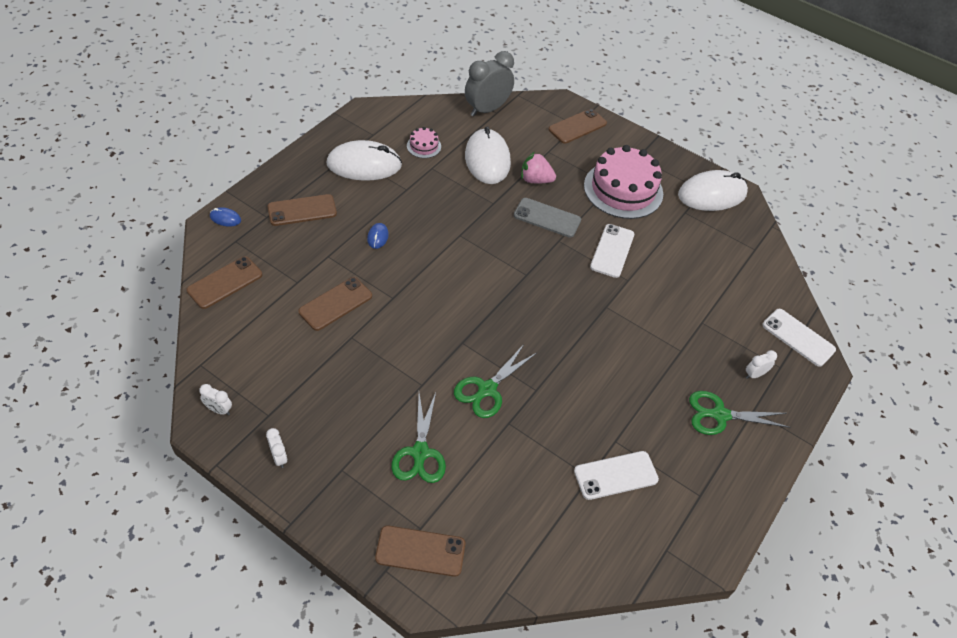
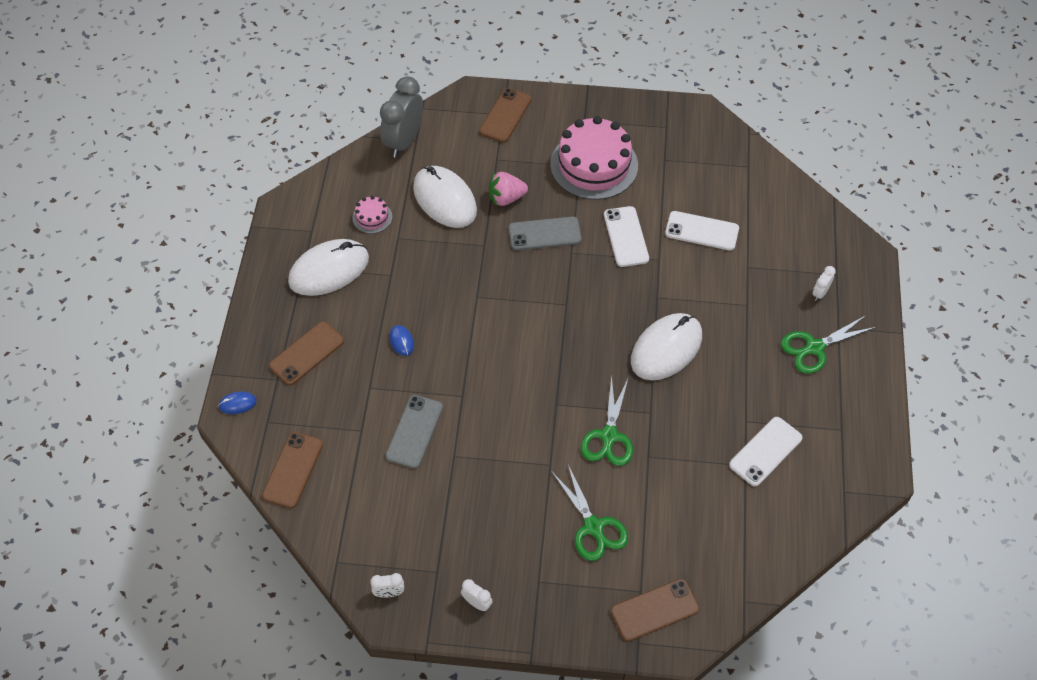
camera: 25 degrees left, 5 degrees up
(335, 304) = (414, 431): brown phone -> grey phone
(712, 194) = (676, 127): white mouse -> white mouse (666, 349)
(798, 337) = (834, 237): white phone -> white phone (702, 231)

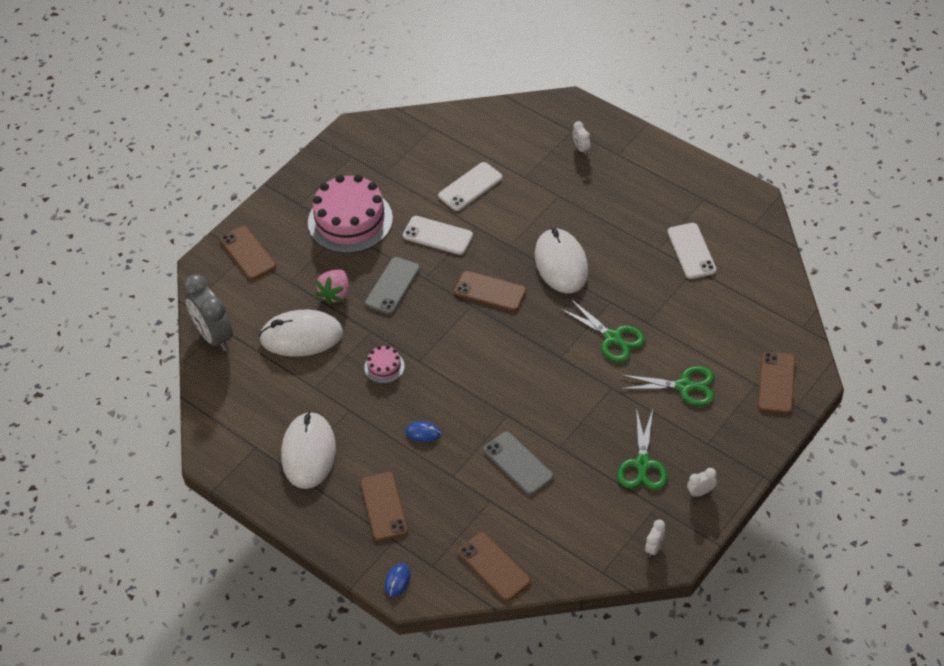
camera: 55 degrees left, 5 degrees down
(372, 217) = (277, 396): pink cake -> pink cake (384, 367)
(592, 310) = (490, 291): none -> brown phone
(814, 348) = (625, 177): green scissors -> green scissors (642, 464)

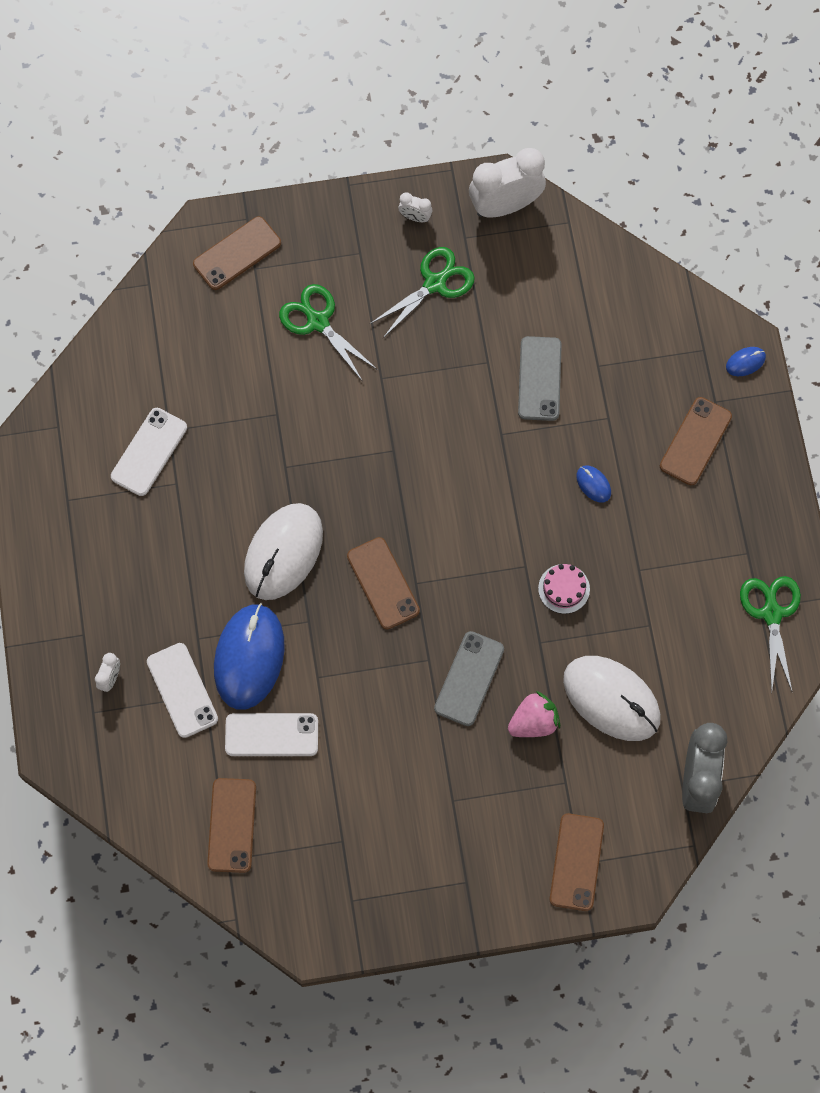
camera: 140 degrees left, 20 degrees up
(308, 452) = (715, 557): white mouse -> none
(350, 220) = (434, 807): pink cake -> none
(392, 286) = (469, 678): grey phone -> grey phone turned 45 degrees counterclockwise
(437, 236) = (366, 701): white phone -> white phone (182, 690)
(494, 567) = (653, 304): brown phone -> brown phone (232, 825)
(522, 208) = (249, 657): none -> blue mouse
(612, 338) = (325, 427): green scissors -> green scissors (771, 613)
(654, 548) = (505, 205): white clock -> white clock, size x2.25

